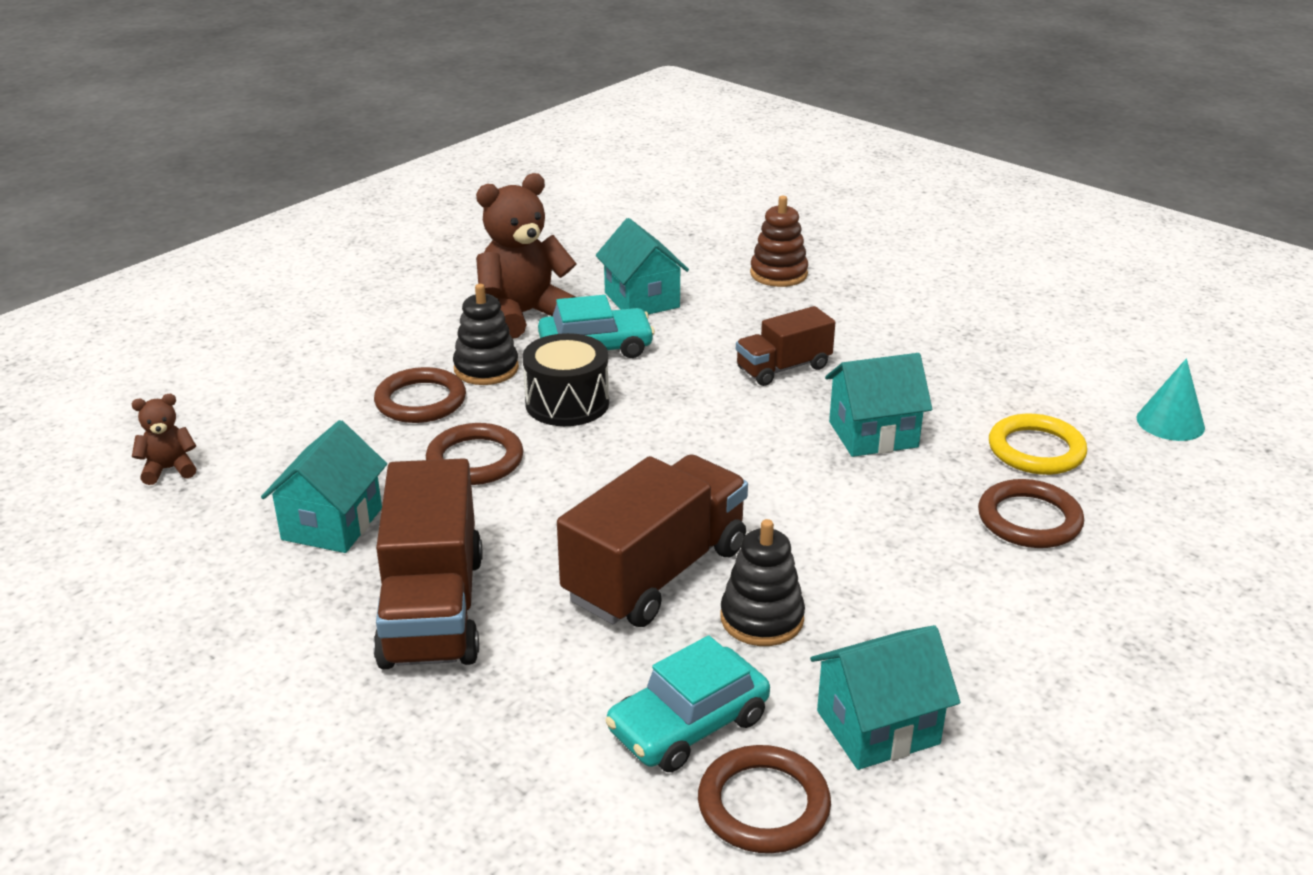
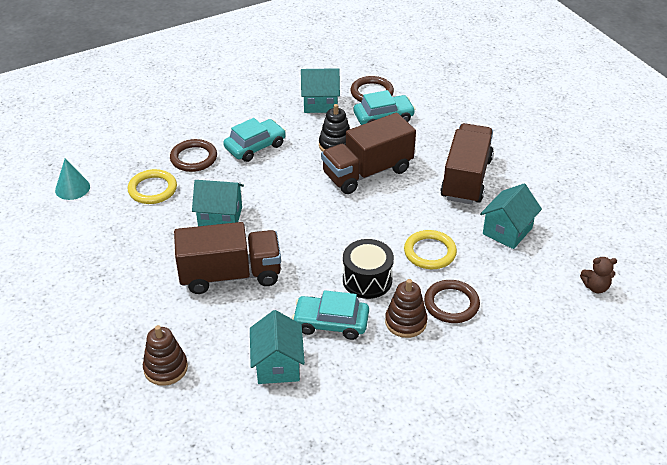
camera: 160 degrees left, 10 degrees up
(475, 460) = (430, 252): brown ring -> yellow ring
(486, 369) = (405, 322): black stacking toy -> brown stacking toy
(524, 315) = (365, 371): brown teddy bear -> none
(783, 368) = (230, 275): brown truck -> brown truck, size x1.72
(932, 572) = (255, 146): none -> turquoise car

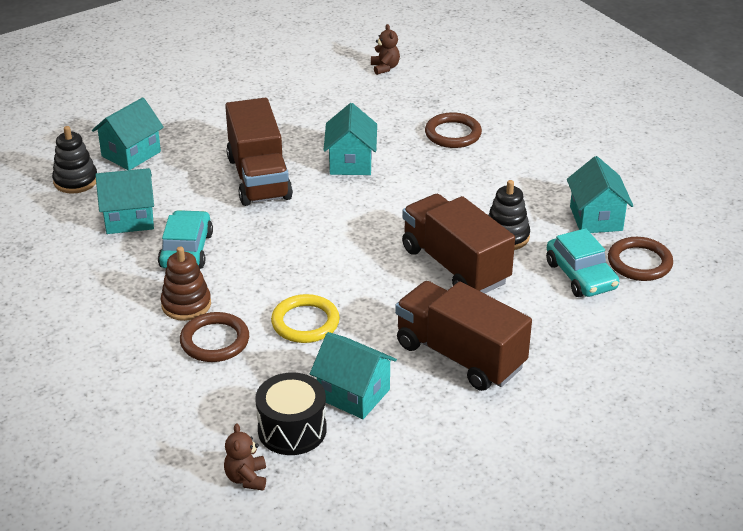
camera: 85 degrees right, 5 degrees down
(72, 188) = (385, 68): turquoise cone -> brown teddy bear
(152, 189) = (391, 114): yellow ring -> none
(165, 368) = (131, 154): brown stacking toy -> turquoise house
(204, 412) = (75, 181): none -> black stacking toy
(255, 146) = (486, 174): turquoise car -> none
(367, 280) = (254, 273): black drum -> black drum (292, 430)
(466, 179) = (460, 356): brown truck -> brown truck turned 150 degrees counterclockwise

